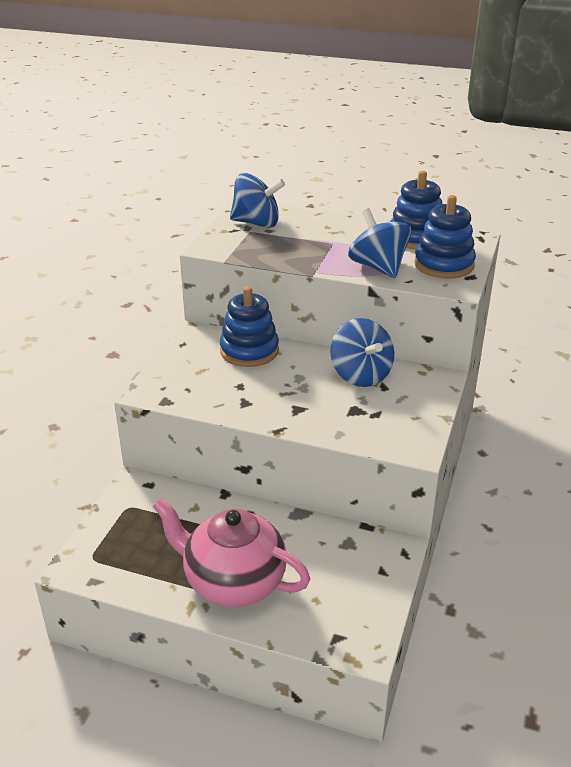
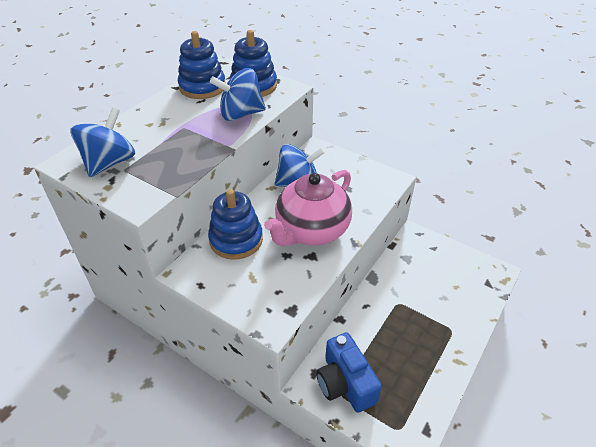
camera: 75 degrees left, 10 degrees up
(140, 509) = (345, 383): none -> blue camera
(233, 582) = (436, 330): pink teapot -> pink teapot (311, 231)

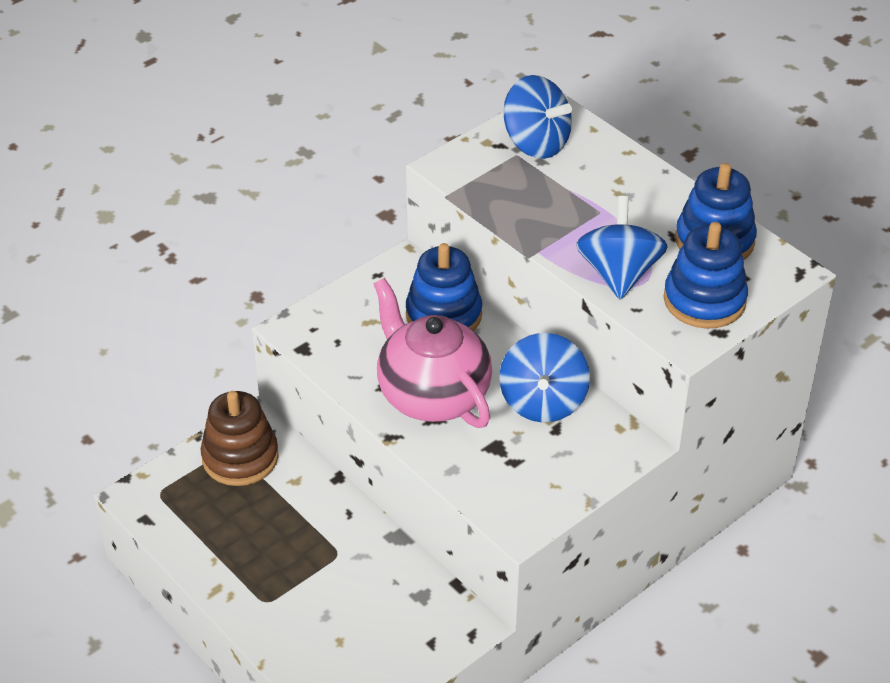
camera: 105 degrees right, 0 degrees up
(345, 383) = (240, 457): blue camera -> brown stacking toy

